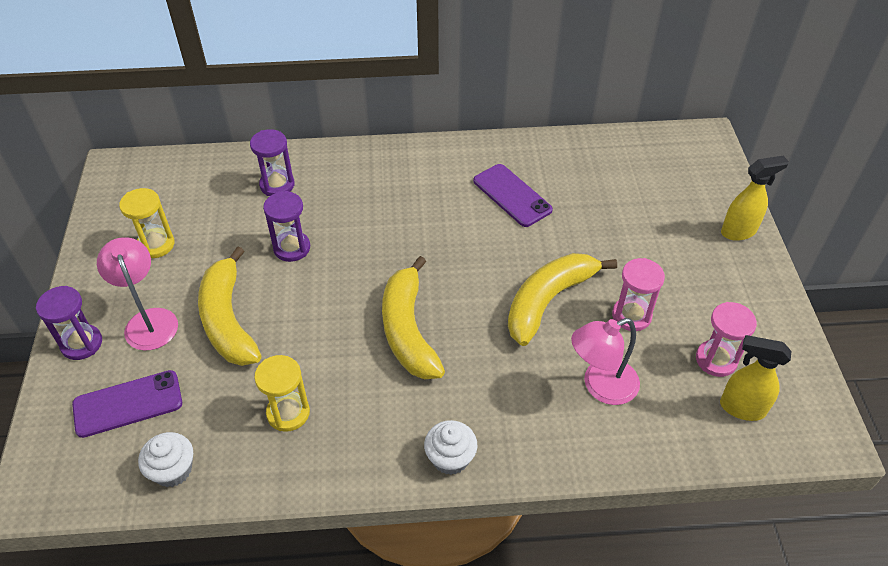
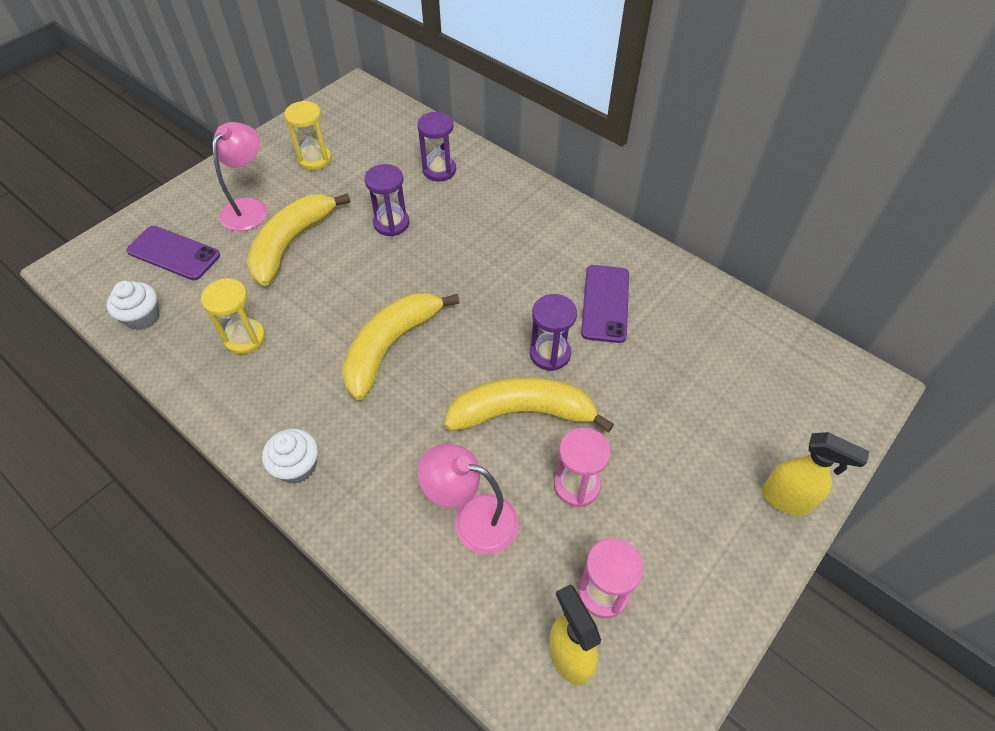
camera: 45 degrees right, 5 degrees up
(81, 343) = (199, 194): purple hourglass -> purple hourglass (550, 354)

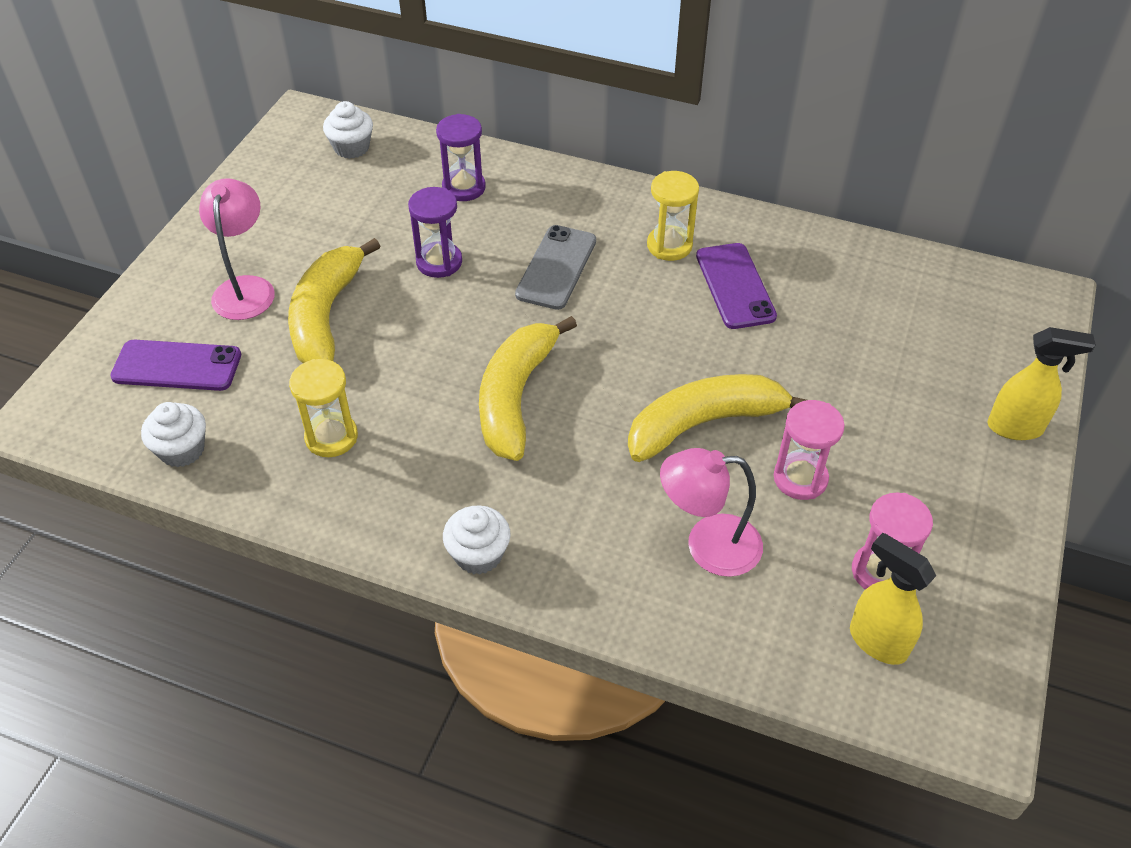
camera: 20 degrees left, 5 degrees down
(315, 159) = (298, 211): yellow hourglass -> yellow hourglass (669, 245)
(376, 121) = (351, 148): none -> white cupcake
(474, 250) = (556, 267): none -> grey phone
(550, 354) = (702, 355): purple hourglass -> none

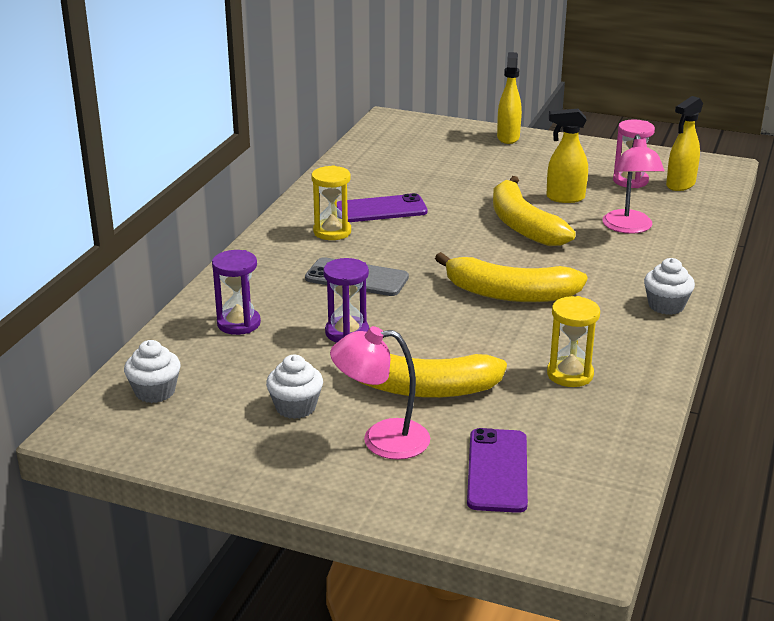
camera: 90 degrees left, 20 degrees down
(182, 450) = (603, 453): white cupcake -> white cupcake (295, 407)
(800, 478) = (564, 198): pink hourglass -> yellow spray bottle

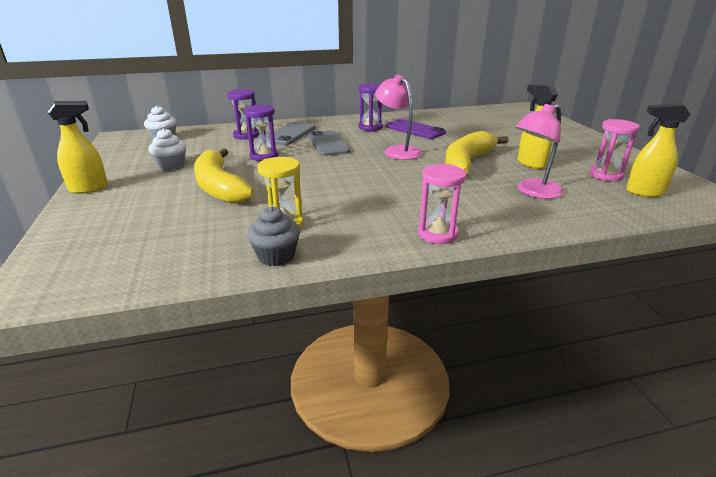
camera: 55 degrees right, 0 degrees up
(280, 290) = (290, 134): none -> grey phone
(332, 232) = (370, 127): yellow hourglass -> purple hourglass
(381, 440) = (150, 192): pink lamp -> pink lamp (397, 151)
(497, 470) = (131, 233): purple phone -> none
(508, 137) = (573, 132): yellow spray bottle -> yellow spray bottle (89, 188)
(509, 294) = (369, 181): yellow banana -> none
(634, 396) = (276, 256): none -> grey cupcake
(666, 305) = (437, 234): white cupcake -> pink hourglass

